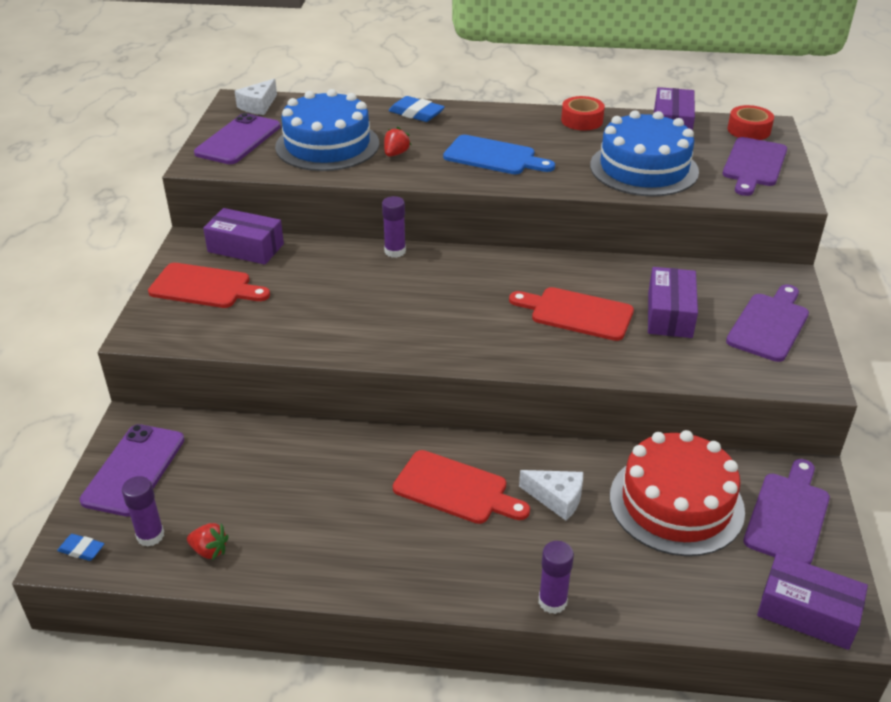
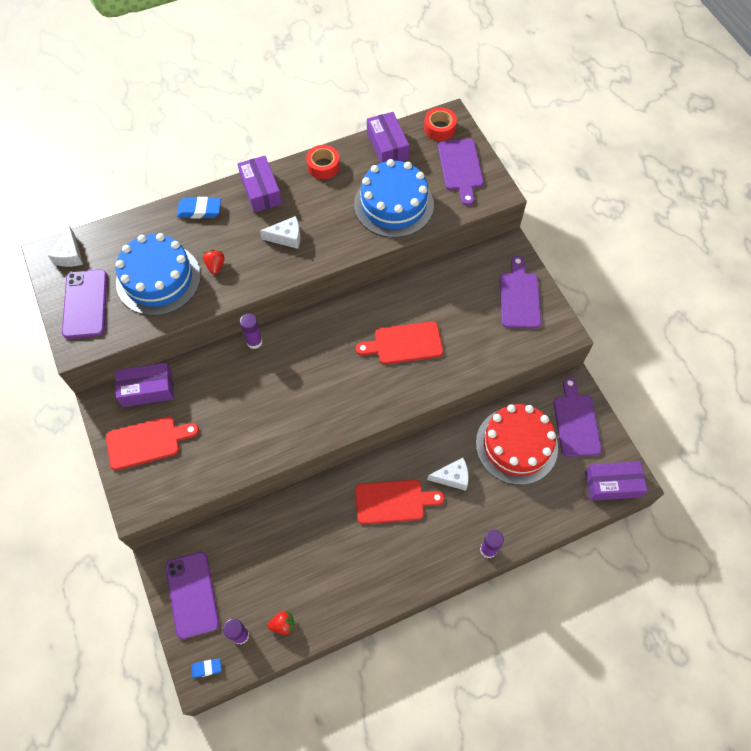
camera: 30 degrees left, 25 degrees up
(493, 156) = (286, 237): blue cutting board -> white cheese
(670, 314) = (459, 316): purple box -> purple box (261, 190)

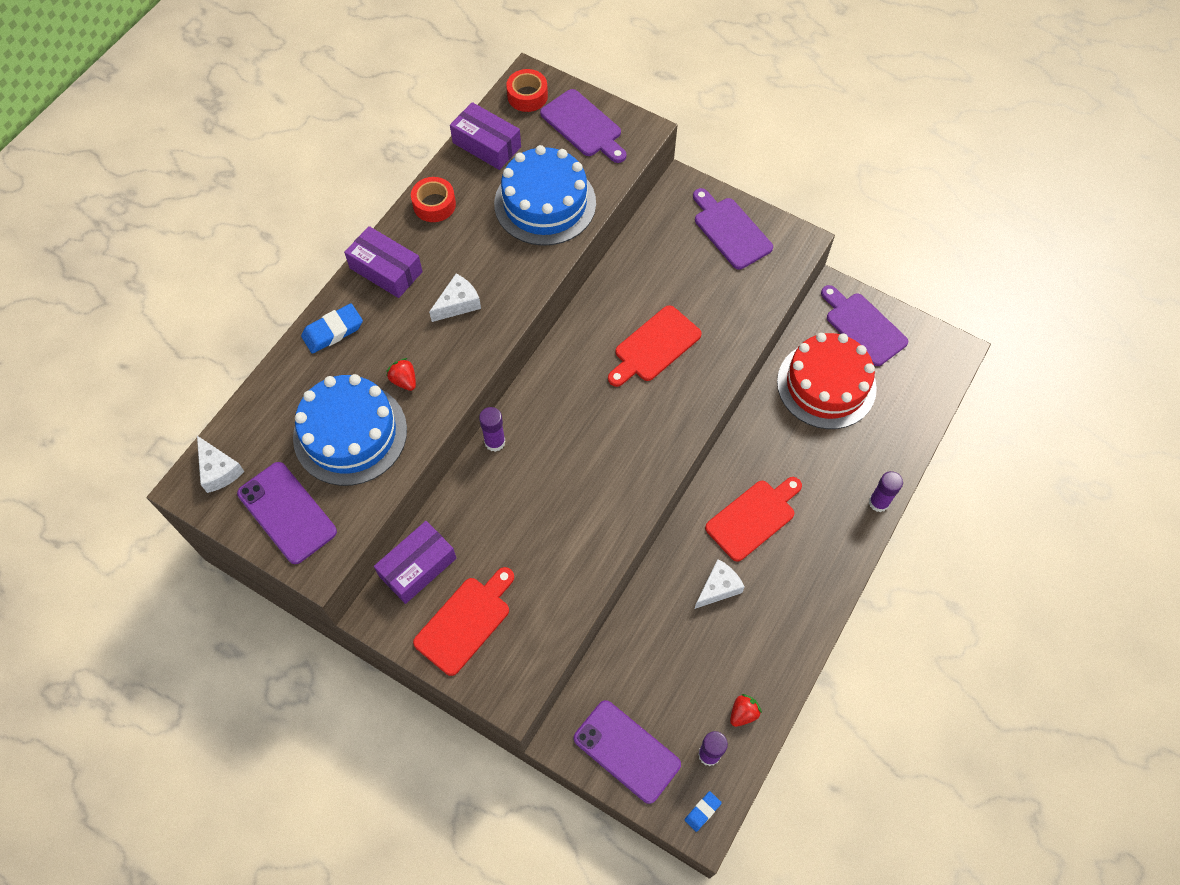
camera: 35 degrees left, 0 degrees up
(452, 477) = (791, 455): white cheese -> white cheese (718, 587)
(612, 484) = (940, 365): purple box -> none

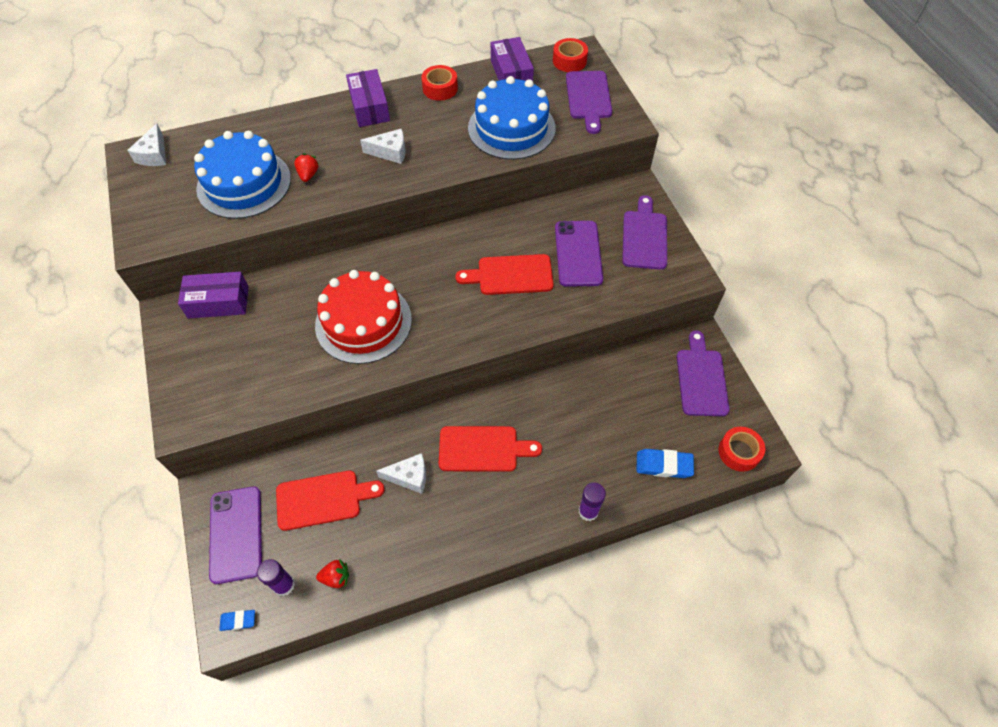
camera: 40 degrees right, 5 degrees down
(287, 513) = (160, 203): purple phone -> purple phone (578, 253)
(333, 331) = (301, 121): blue eraser -> blue eraser (663, 465)
(465, 622) = (207, 356): red cutting board -> red cutting board (323, 499)
(495, 442) = (344, 262): purple glue stick -> none
(826, 385) = (631, 398): red cake -> red cake (363, 322)
(941, 368) = (739, 452): none -> red tape

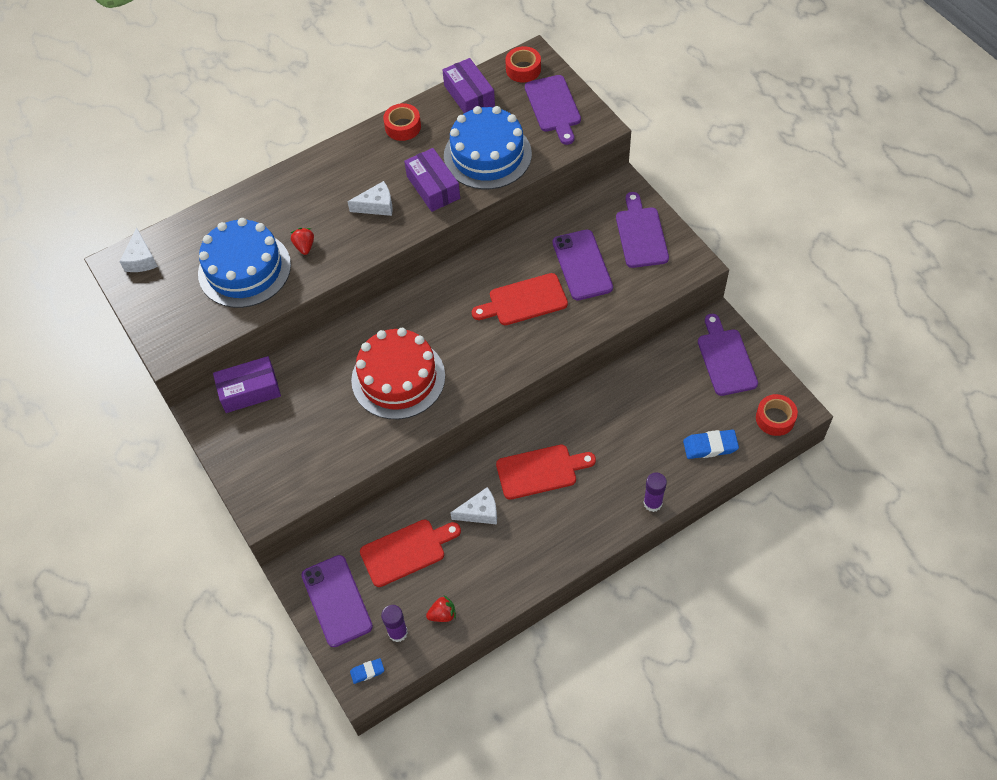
camera: 10 degrees left, 0 degrees up
(370, 107) = (339, 162): purple box -> purple box (433, 187)

